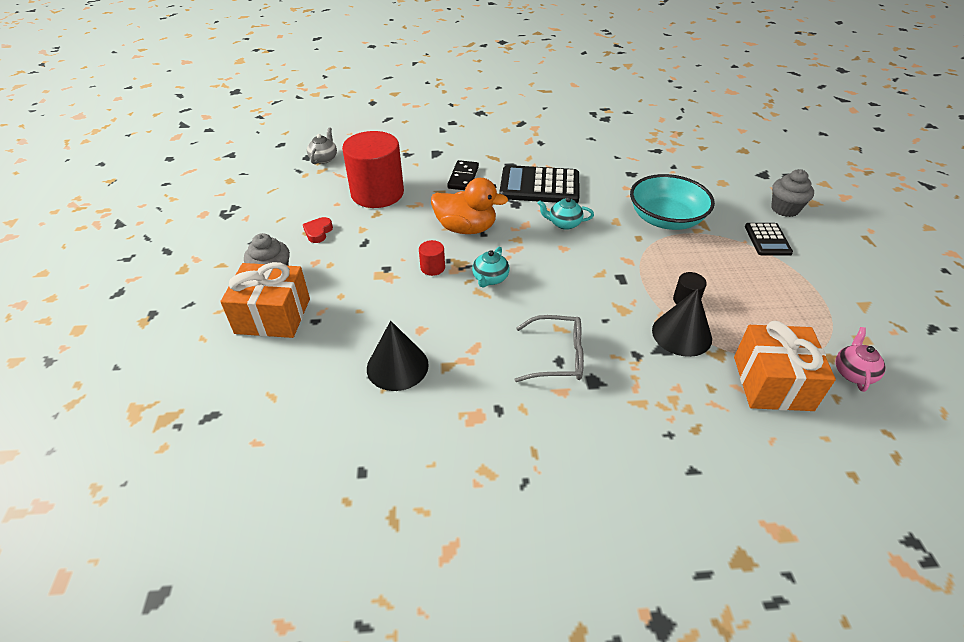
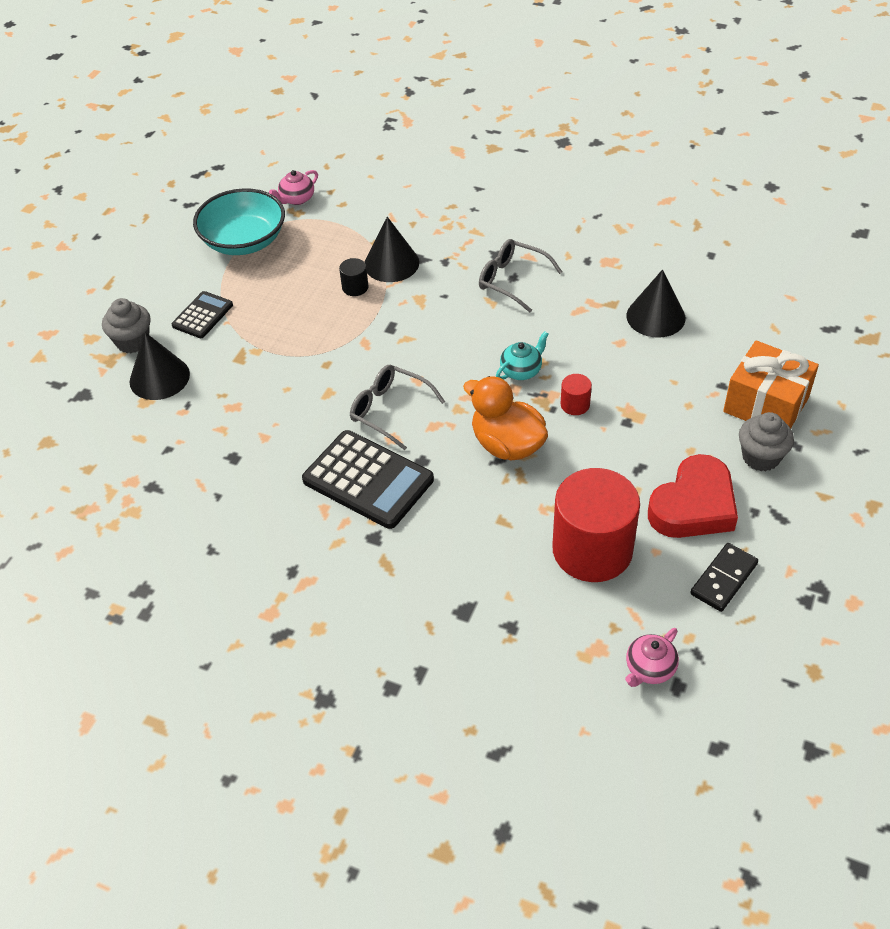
camera: 150 degrees left, 5 degrees up
(318, 232) = (693, 505): red heart -> red heart, size x2.20
(324, 158) = (649, 669): grey teapot -> pink teapot
(463, 177) = (457, 536): black domino -> black domino (724, 579)
(564, 224) = (389, 410): turquoise teapot -> grey glasses
(666, 219) = (272, 375): turquoise bowl -> turquoise bowl (244, 241)
(734, 196) = (159, 377): none -> black cone
(772, 383) = (364, 212): orange gift -> none

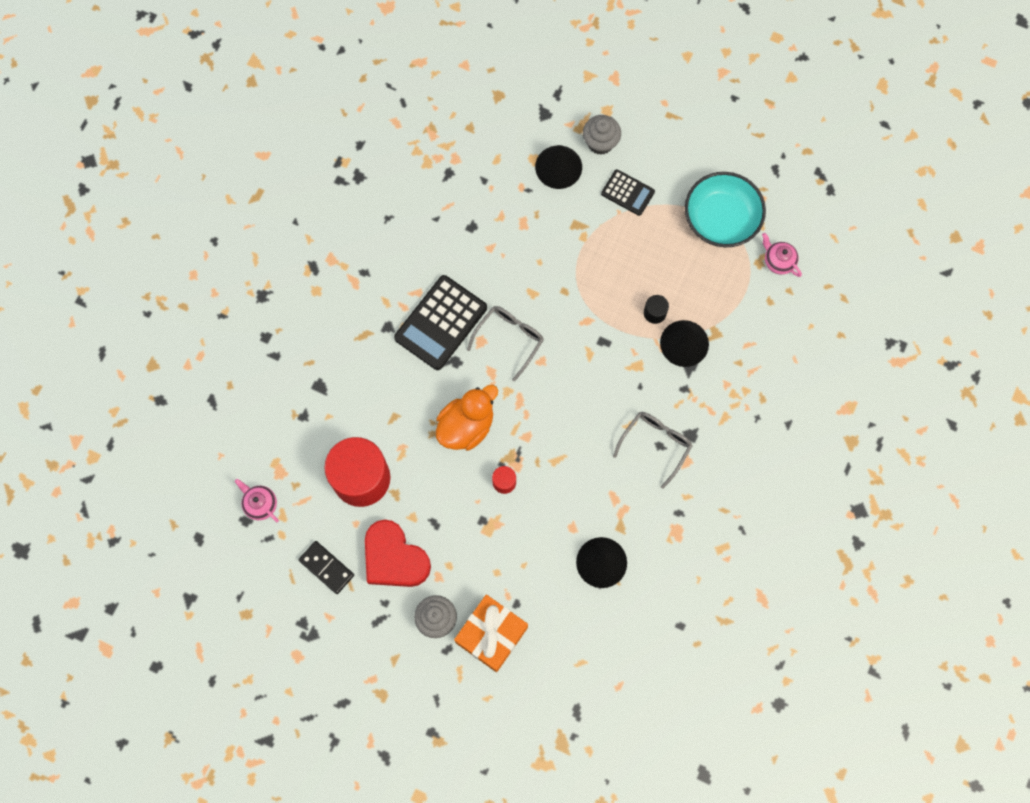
camera: 90 degrees right, 25 degrees up
(521, 370) = (545, 443): turquoise teapot -> none

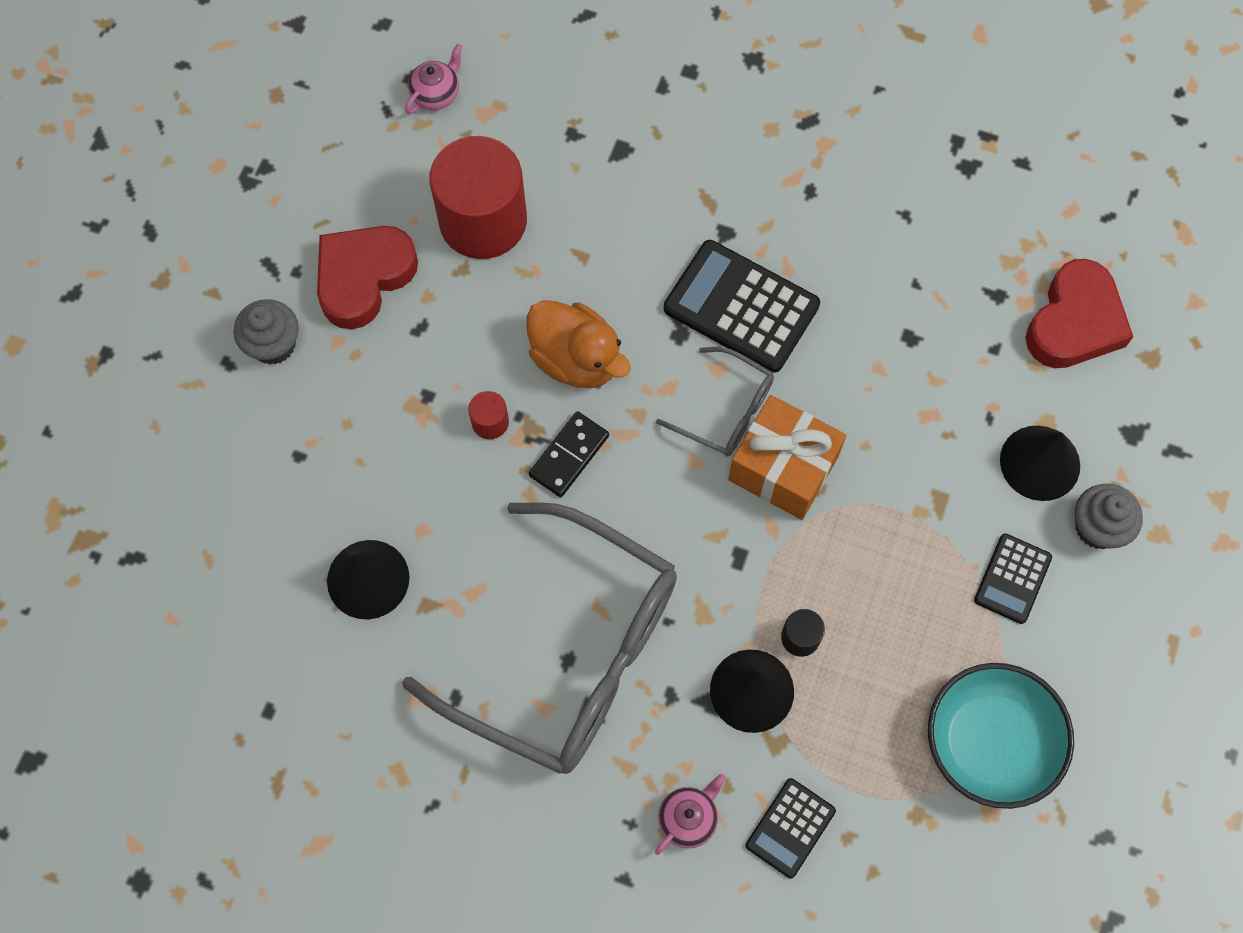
camera: 85 degrees right, 5 degrees down
(326, 568) = (346, 189): black domino -> black domino (569, 455)
(471, 133) = (1074, 322): none -> red heart
(491, 635) = (250, 424): orange gift -> orange gift (783, 468)
(656, 444) = (569, 653): grey glasses -> grey glasses, size x2.21
(763, 331) = (790, 828): none -> black calculator
(778, 261) = (926, 850): pink teapot -> pink teapot (688, 818)

